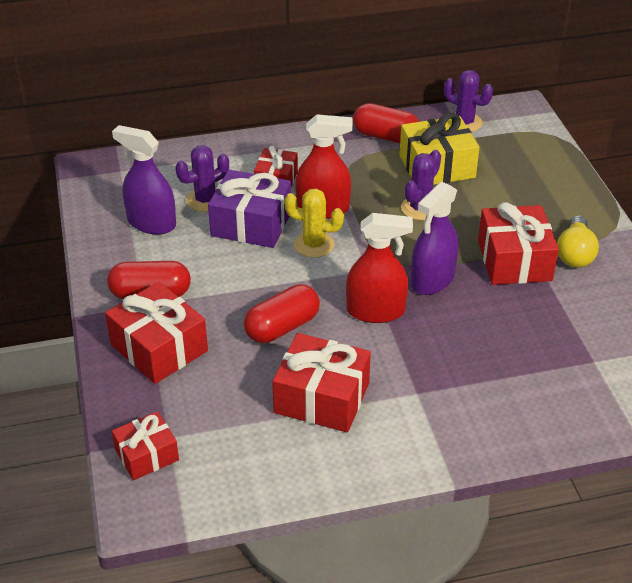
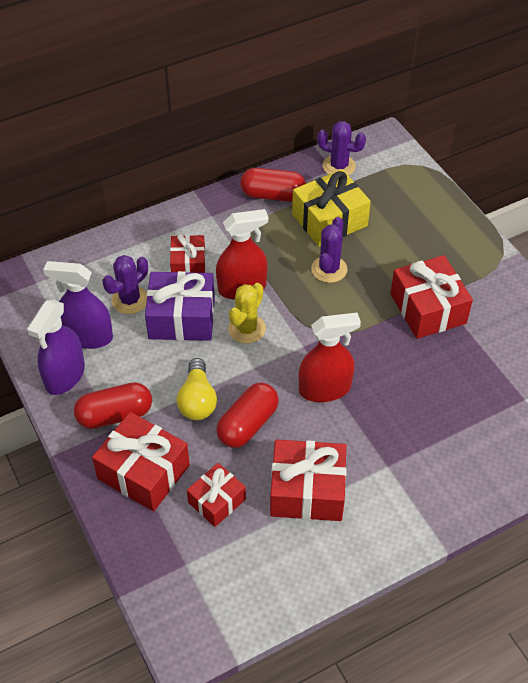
camera: 15 degrees left, 10 degrees up
(147, 455) = (172, 587): red gift -> red gift (217, 501)
(314, 245) = (247, 329): yellow cactus -> yellow cactus turned 60 degrees counterclockwise
(432, 280) = (364, 344): purple spray bottle -> purple spray bottle (65, 376)
(574, 253) = (477, 290): yellow light bulb -> yellow light bulb (197, 400)

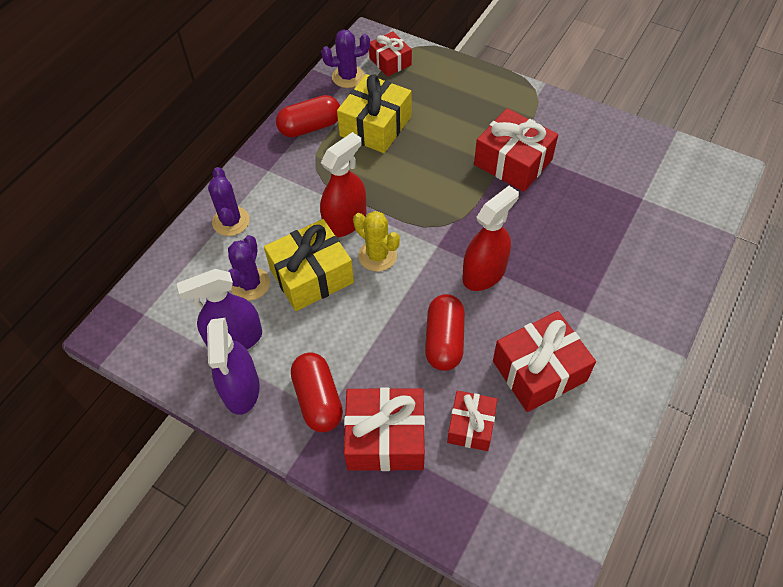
camera: 30 degrees left, 5 degrees up
(115, 415) = (318, 399): red capsule -> red capsule turned 60 degrees counterclockwise
(182, 318) = (311, 276): purple gift -> yellow gift
(188, 264) = (280, 224): red gift -> red gift (390, 62)
(197, 400) = (383, 343): yellow light bulb -> none
(247, 329) = (377, 256): yellow cactus -> yellow cactus turned 45 degrees counterclockwise
(329, 269) = (408, 168): purple cactus -> purple cactus (231, 221)

